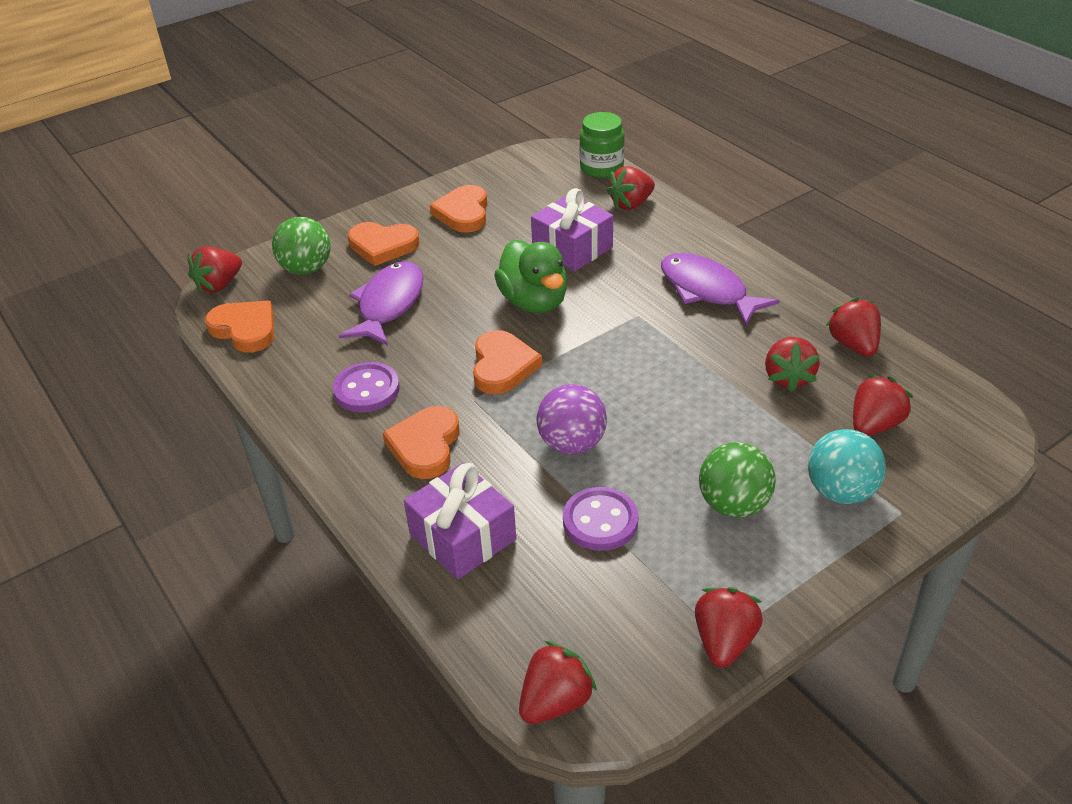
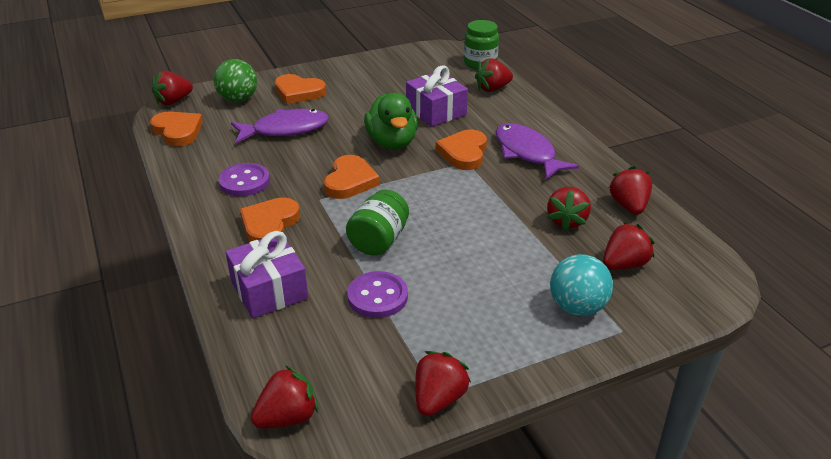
camera: 10 degrees right, 5 degrees down
(389, 304) = (285, 129): purple fish -> purple fish turned 45 degrees clockwise
(463, 213) = (365, 79): orange heart -> orange heart (464, 153)
(572, 444) = (379, 240): purple ball -> green jar
(733, 504) = (486, 302): green ball -> none

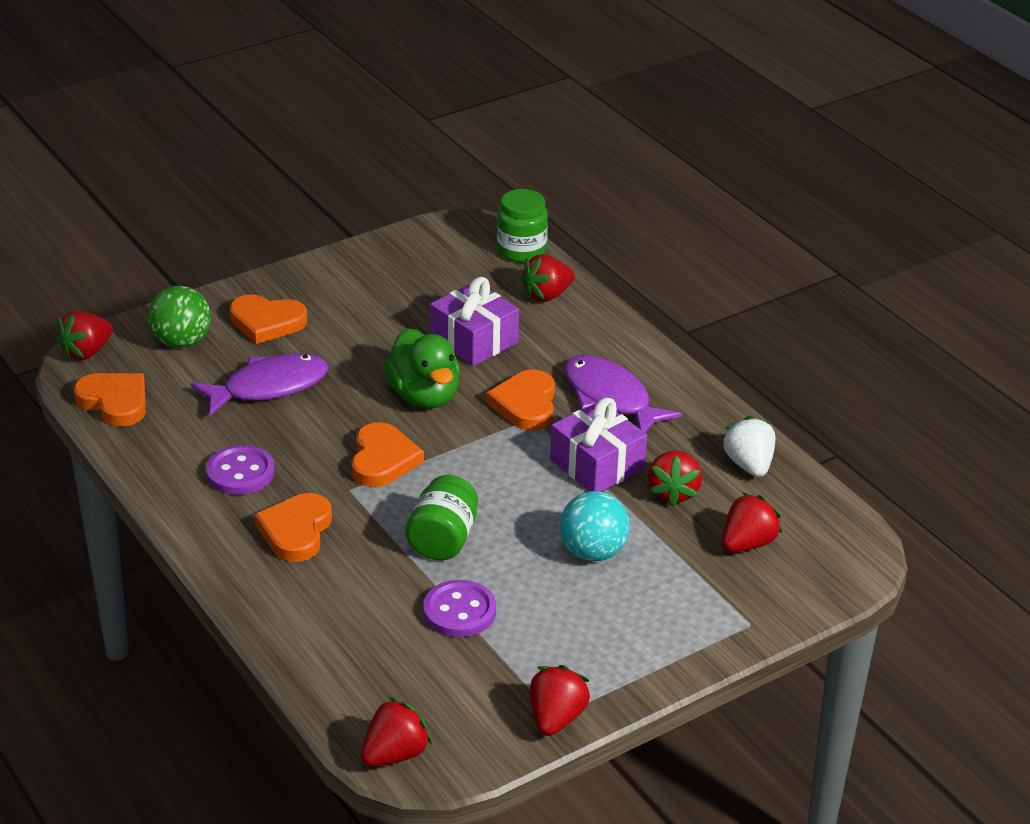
camera: 10 degrees left, 0 degrees up
(269, 290) = (325, 616): purple gift -> purple gift (597, 465)
(577, 307) = (697, 602): turquoise ball -> turquoise ball (593, 552)
(628, 206) = (749, 465): red strawberry -> white strawberry

